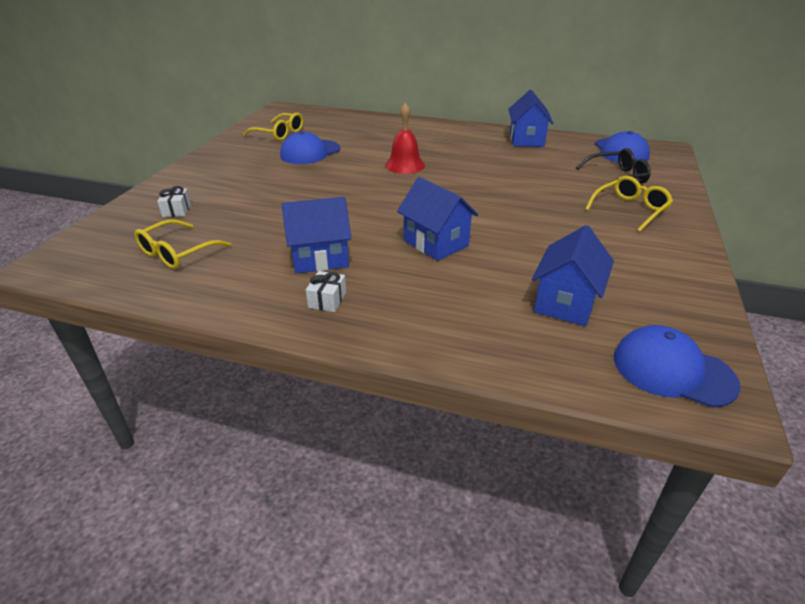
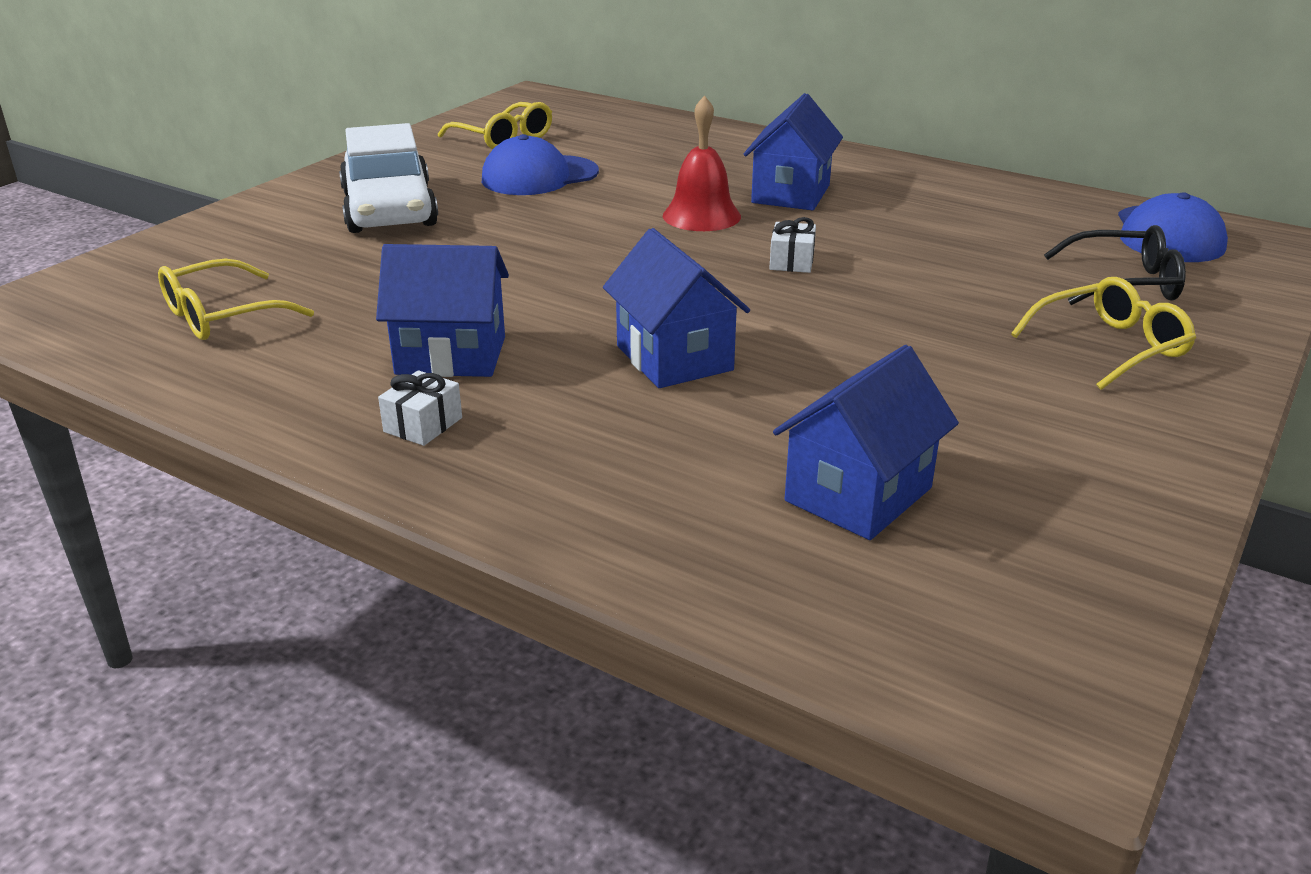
camera: 15 degrees right, 5 degrees down
(177, 210) = (258, 249): white gift -> white gift (792, 261)
(239, 179) = (389, 209): none -> white car
(526, 140) = (976, 193): blue house -> blue house (791, 194)
(672, 370) = (994, 644): blue cap -> none

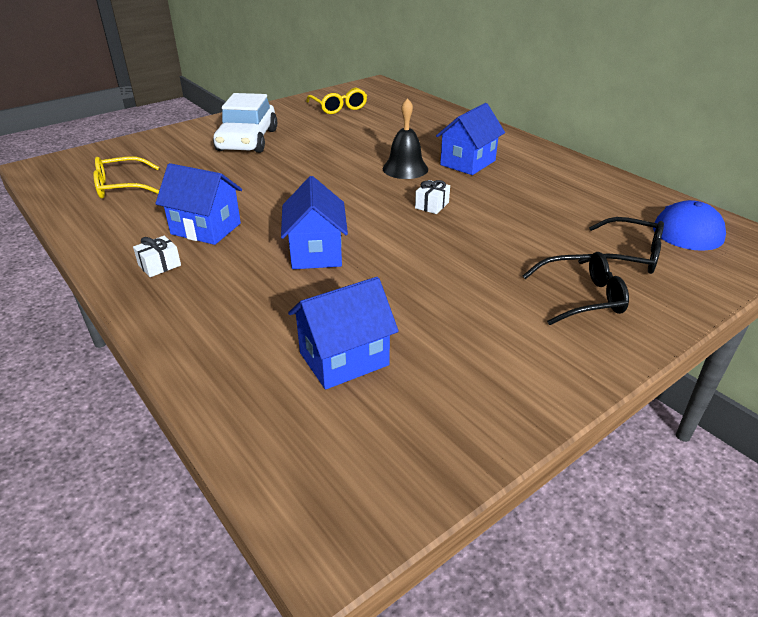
camera: 20 degrees right, 5 degrees up
(539, 176) = (338, 132): blue cap -> none
(701, 216) = (405, 168): red bell -> black bell
(1110, 347) = (582, 297): yellow glasses -> black glasses

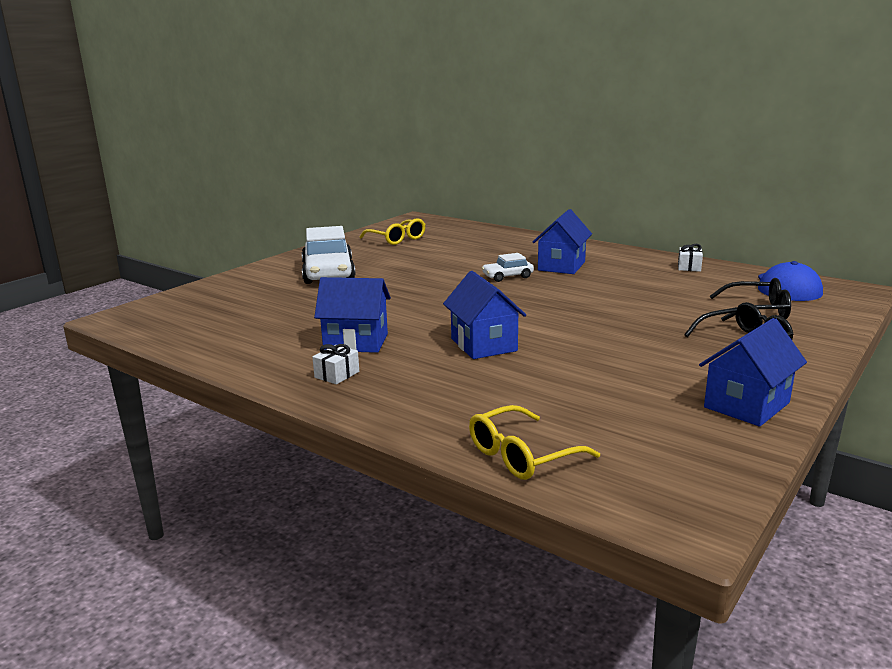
camera: 15 degrees left, 15 degrees down
(121, 187) = (230, 322): yellow glasses -> yellow glasses (522, 455)
(344, 359) = (583, 411): blue house -> blue house (746, 405)
(405, 168) = (507, 276): black bell -> white car
(432, 205) = (558, 299): white gift -> white gift (689, 267)

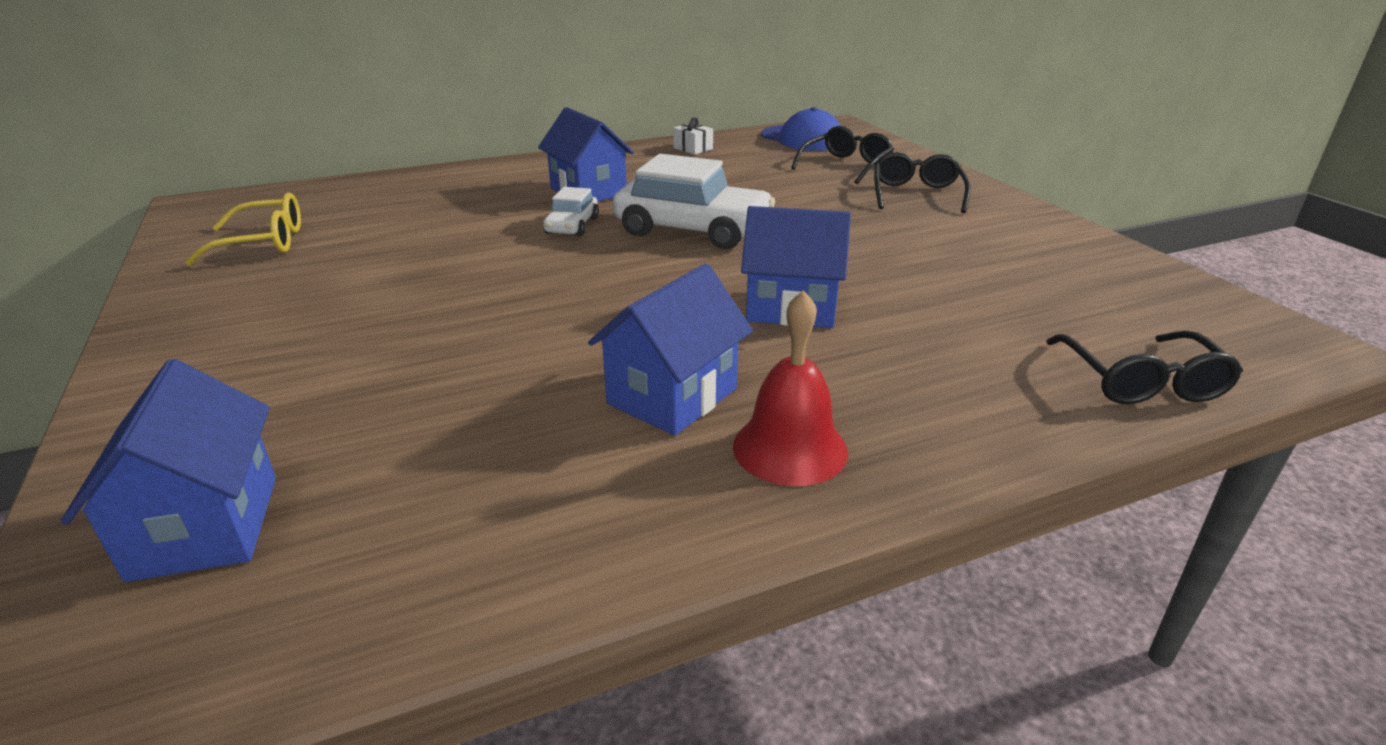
camera: 60 degrees left, 10 degrees up
(328, 273) = (305, 337): white car -> white car (693, 229)
(337, 374) = (790, 448): white gift -> red bell
(522, 455) = (1141, 381): yellow glasses -> black glasses
(746, 405) = (1062, 240): blue house -> blue house (206, 526)

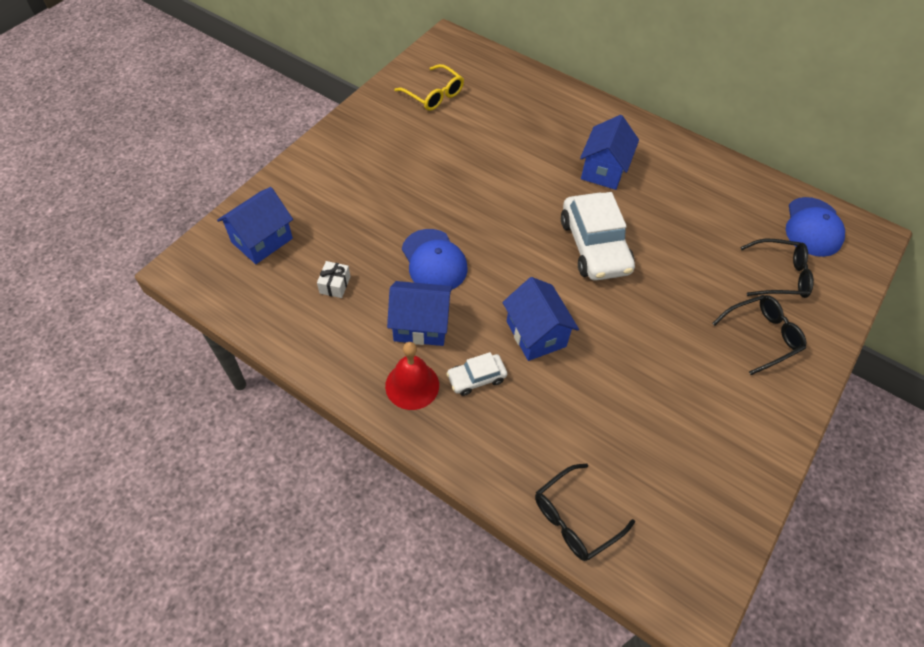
camera: 55 degrees right, 25 degrees up
(560, 341) = (434, 261): none -> blue cap
(572, 226) = (552, 192): white car -> white car (476, 378)
(693, 148) = (726, 178): white gift -> white gift (335, 285)

